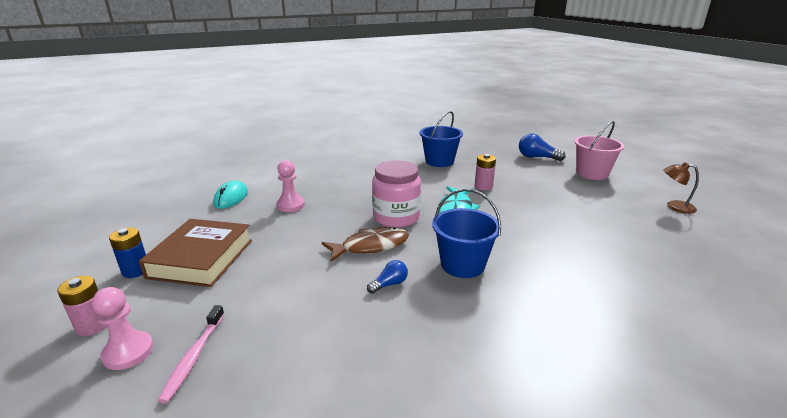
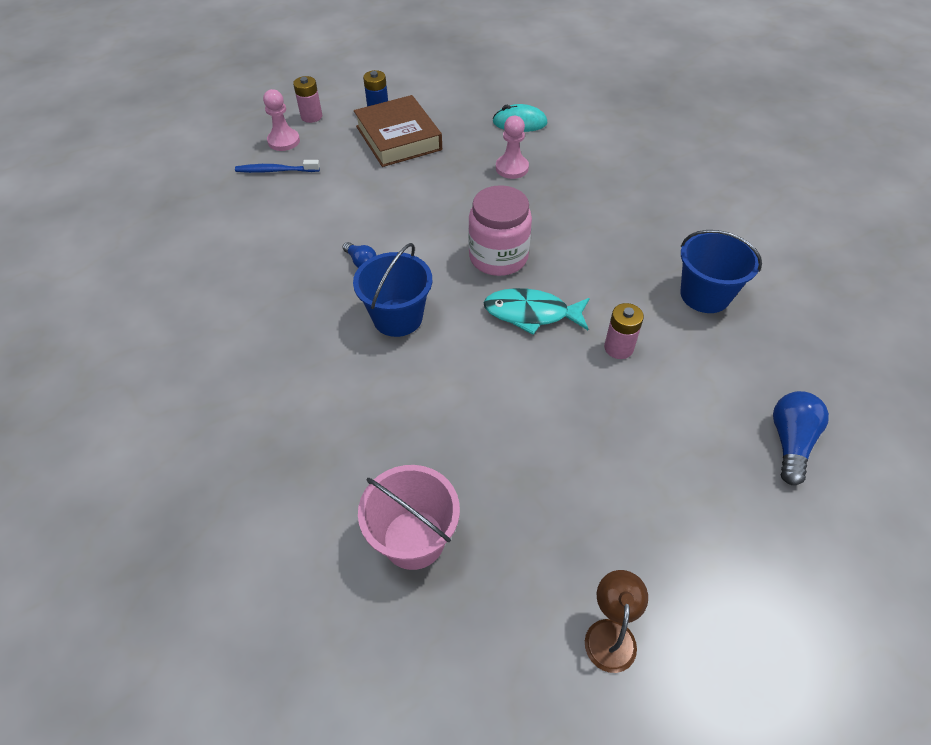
camera: 85 degrees right, 25 degrees up
(194, 357) = (276, 171): pink toothbrush -> blue toothbrush
(201, 258) = (398, 138): brown book -> brown book turned 60 degrees clockwise
(370, 246) = (429, 242): brown fish -> none
(592, 173) = (736, 526): pink bucket -> pink bucket (414, 539)

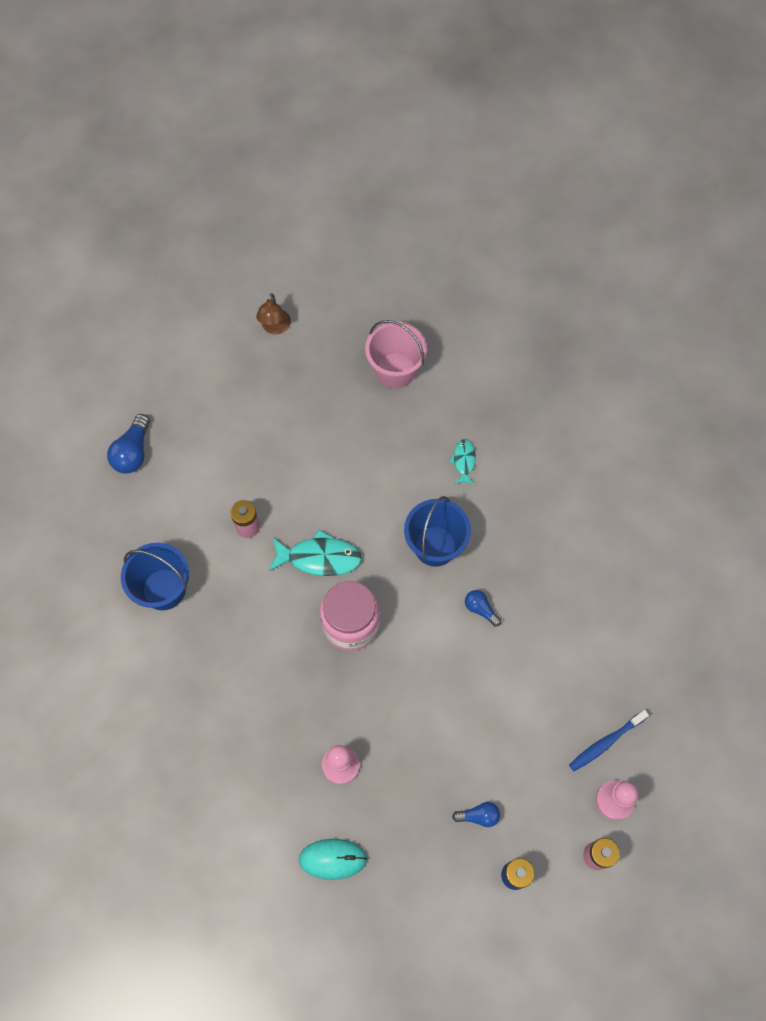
camera: 175 degrees right, 15 degrees up
(276, 171) = (606, 742): blue toothbrush -> blue toothbrush turned 150 degrees clockwise
(342, 404) = (464, 461): none -> turquoise fish
(398, 138) = (478, 816): brown book -> blue light bulb

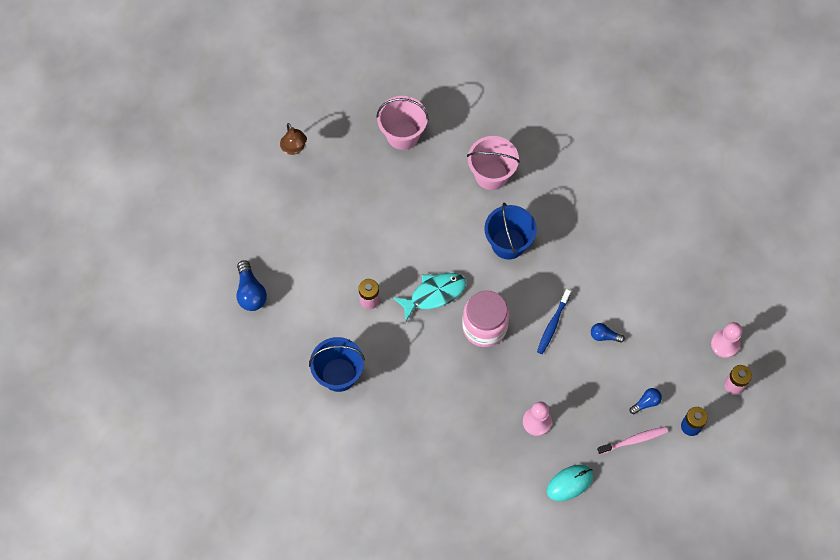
camera: 30 degrees left, 0 degrees up
(437, 852) = (634, 440): none -> pink toothbrush
(464, 461) = (491, 175): turquoise fish -> pink bucket
(480, 609) = (565, 269): blue light bulb -> blue light bulb (604, 336)
(606, 742) = (698, 311): blue toothbrush -> blue toothbrush (553, 324)

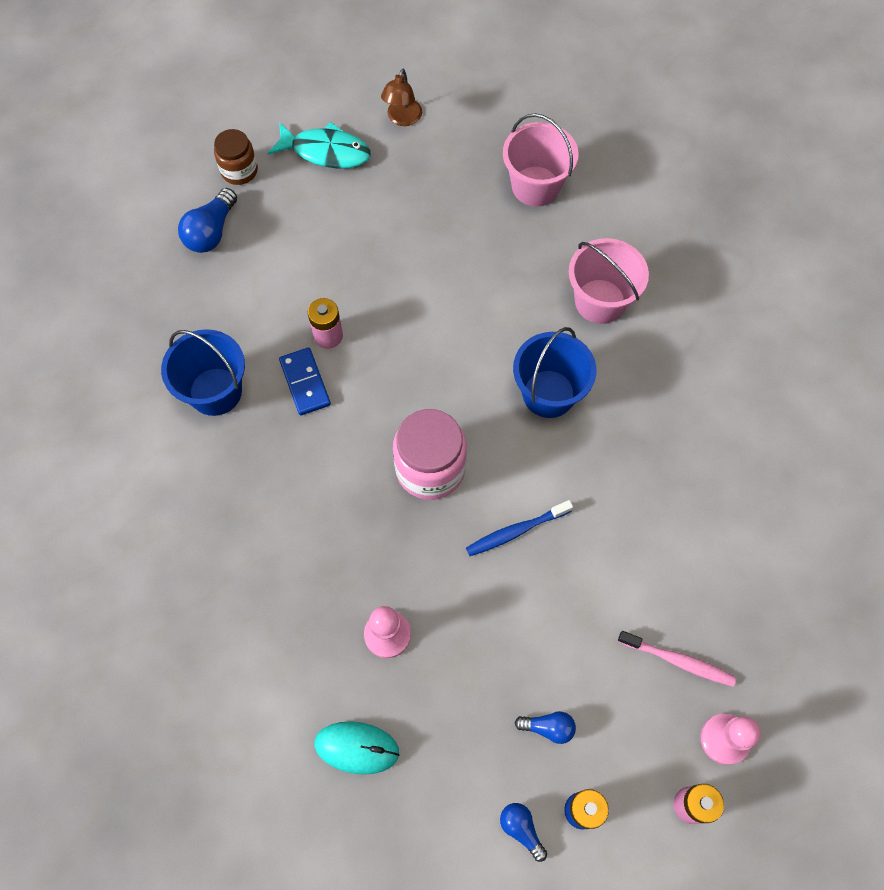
camera: 40 degrees right, 0 degrees up
(231, 246) = (239, 170): none -> brown jar
(381, 333) = (305, 383): none -> blue domino
(434, 294) = (406, 385): turquoise fish -> turquoise fish (326, 151)
(604, 336) = (569, 597): blue light bulb -> blue light bulb (521, 829)
(634, 440) = (489, 763): pink toothbrush -> pink toothbrush (678, 661)

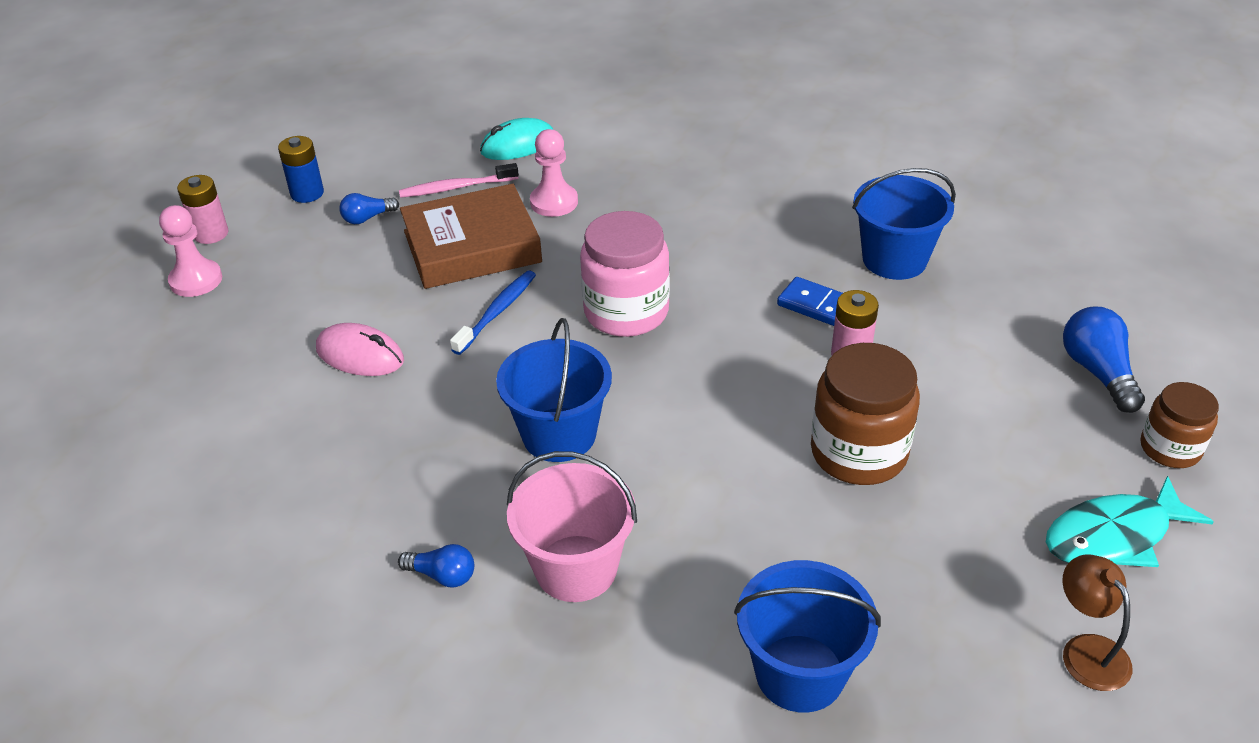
camera: 145 degrees right, 25 degrees down
(394, 271) = (858, 453): none -> brown jar
(487, 622) = (472, 246): none -> brown book
(521, 829) = (351, 166): blue light bulb -> blue light bulb (442, 575)
(535, 186) = (799, 673): pink bucket -> blue bucket
(635, 553) = (360, 355): none -> pink mouse
(678, 661) = (268, 305): pink toothbrush -> pink toothbrush (456, 188)

